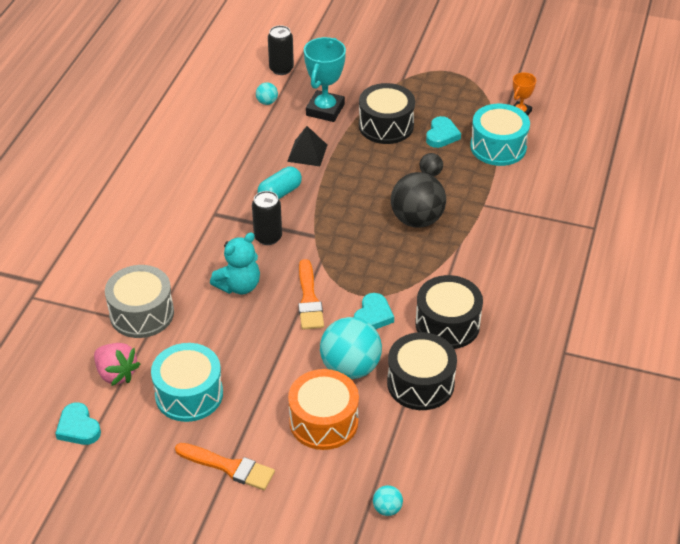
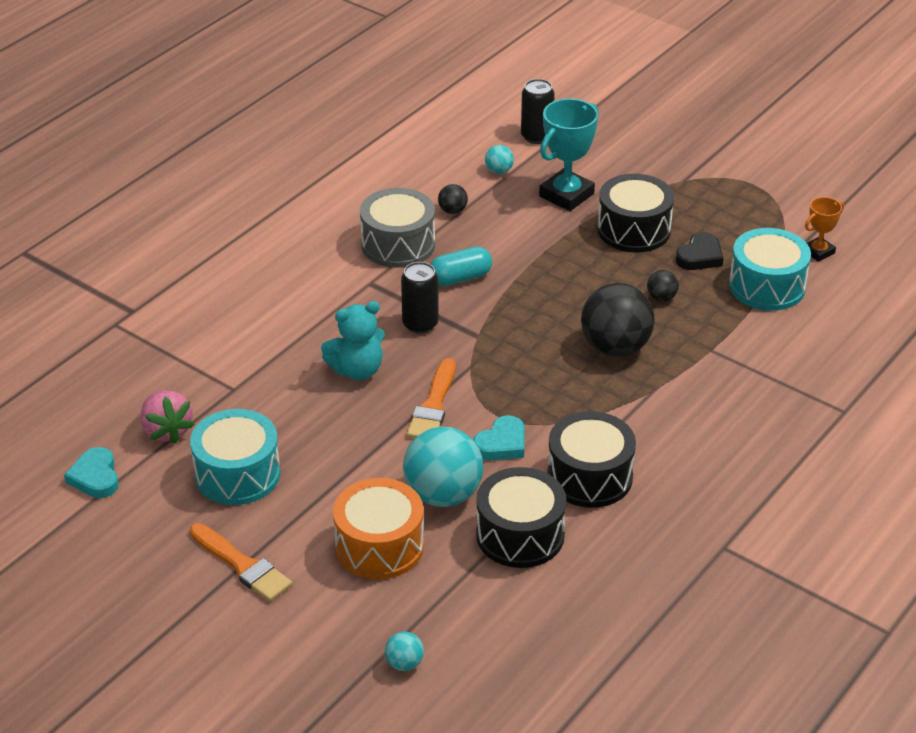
camera: 20 degrees right, 5 degrees down
(141, 313) = (228, 373): grey drum -> grey drum (398, 244)
(248, 141) = (452, 211): none -> black ball
(307, 153) = (518, 240): black pyramid -> none
(441, 135) = (700, 256): turquoise heart -> black heart

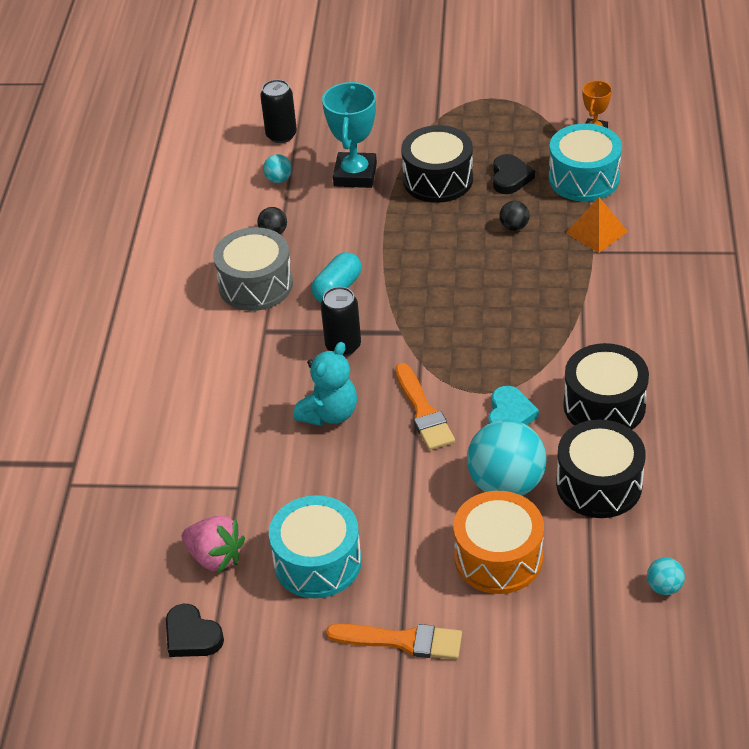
camera: 30 degrees left, 5 degrees up
(95, 477) = (192, 636): turquoise heart -> black heart
(404, 663) = (616, 646): turquoise ball -> turquoise ball (664, 587)
(615, 347) = (519, 286): black ball -> none
(731, 335) = (597, 232): none -> orange pyramid

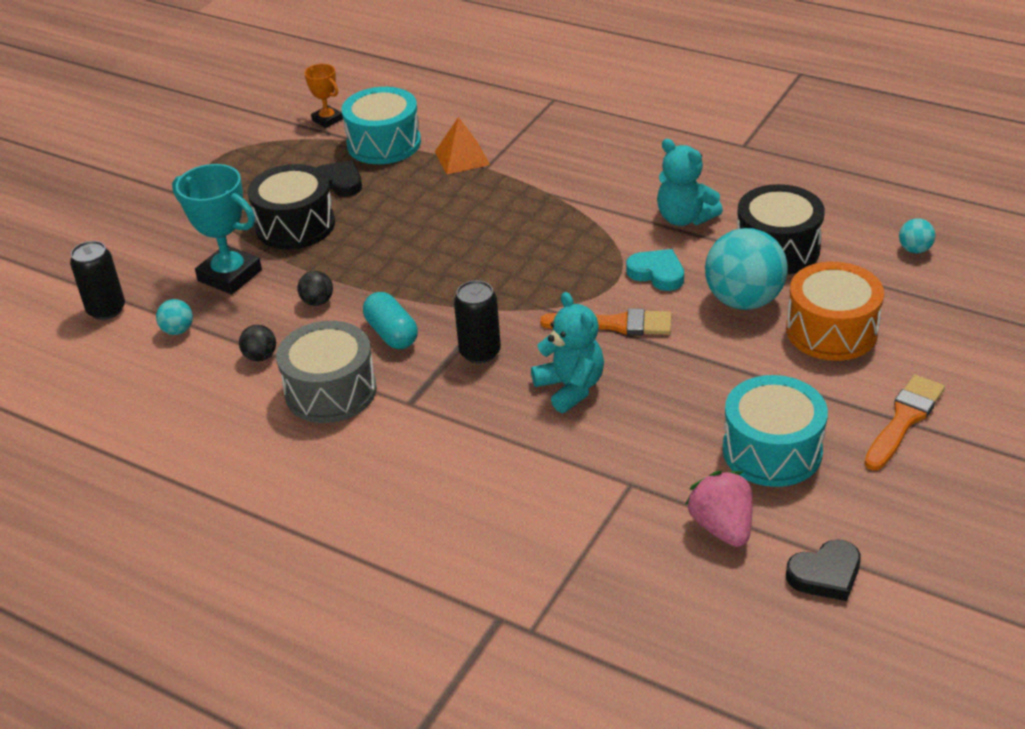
camera: 65 degrees left, 5 degrees down
(215, 557) = (722, 527): pink strawberry -> pink strawberry turned 75 degrees counterclockwise
(514, 227) = (410, 200): black ball -> black ball (317, 302)
(604, 406) = (684, 218): black drum -> turquoise teddy bear

